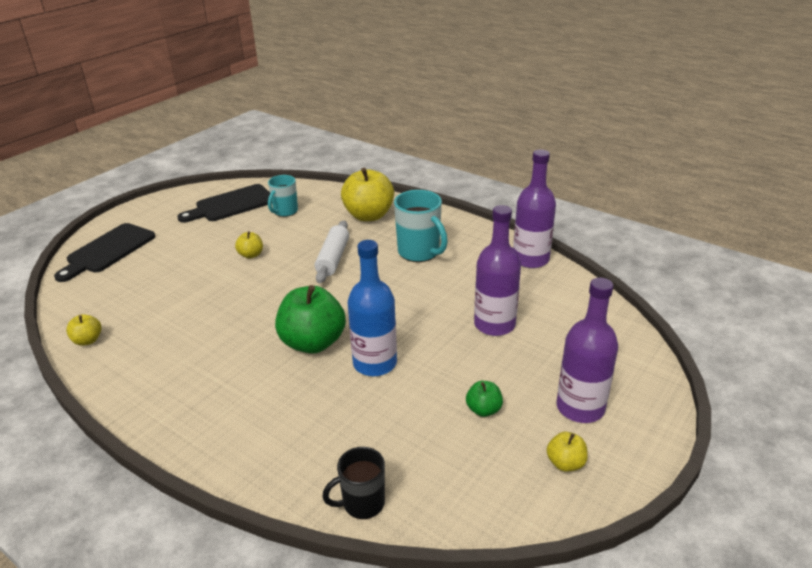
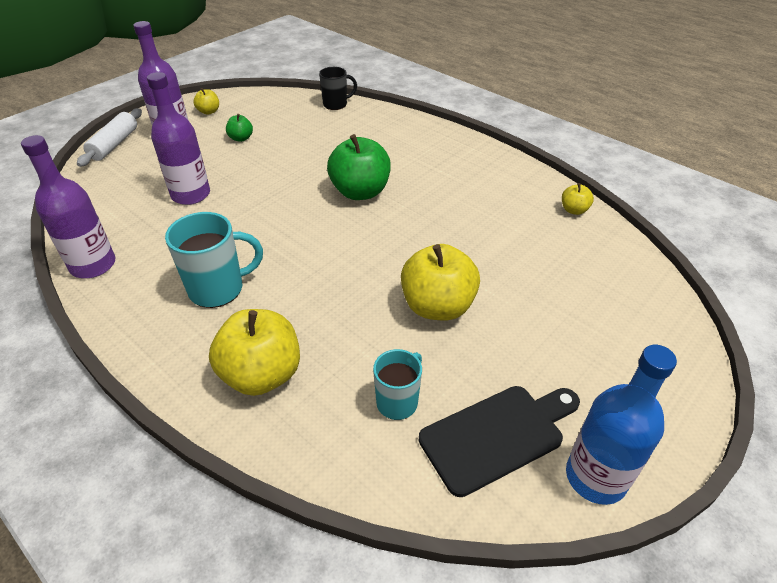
camera: 175 degrees left, 10 degrees up
(108, 250) = (644, 335): black cutting board -> none
(251, 255) = (437, 306): yellow apple -> yellow apple, size x2.11
(333, 258) = (330, 289): white rolling pin -> white rolling pin (114, 144)
(375, 363) = (309, 172): blue bottle -> blue bottle (596, 477)
(419, 252) = (218, 289): turquoise mug -> turquoise mug turned 105 degrees clockwise

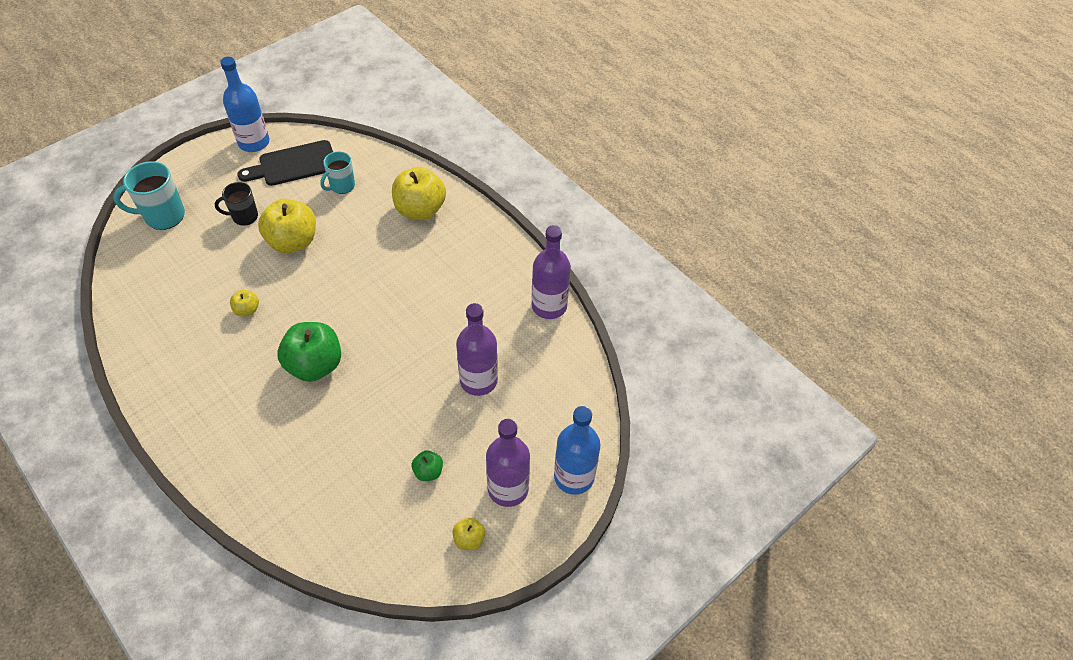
camera: 175 degrees left, 10 degrees up
(114, 144) = (574, 477): white rolling pin -> blue bottle
(218, 289) = (449, 273): turquoise mug -> turquoise mug (163, 216)
(336, 104) = (300, 537): black mug -> black mug (244, 217)
(574, 210) = (130, 319): yellow apple -> yellow apple (247, 310)

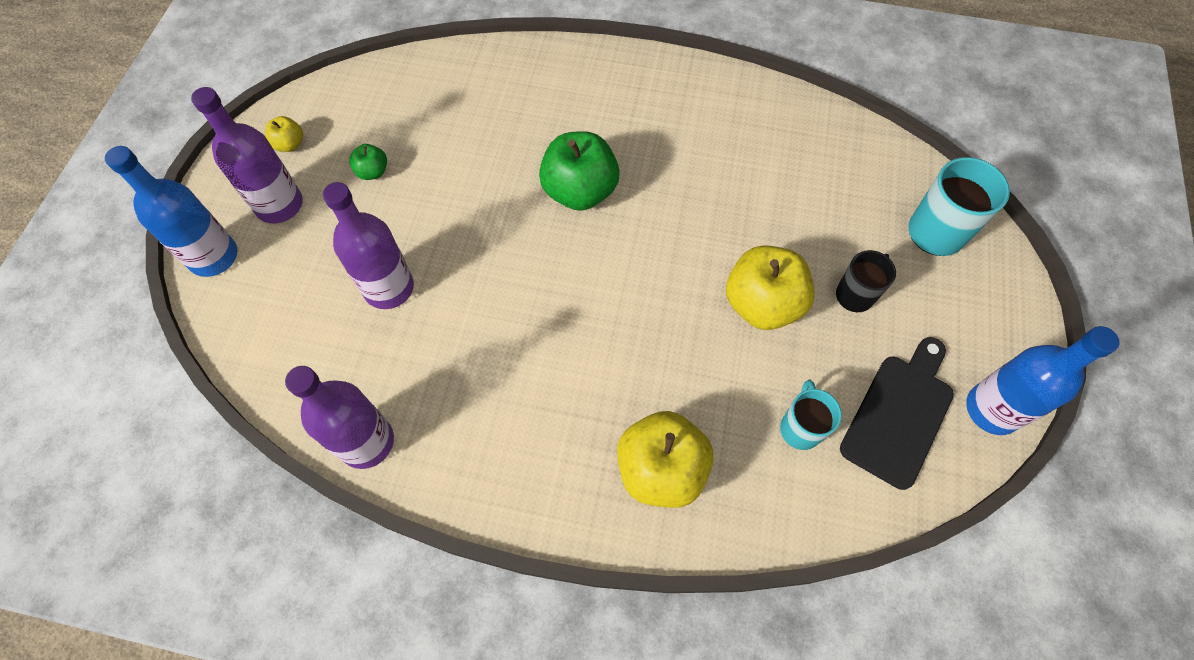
camera: 145 degrees right, 10 degrees up
(247, 310) = (712, 197): yellow apple -> none

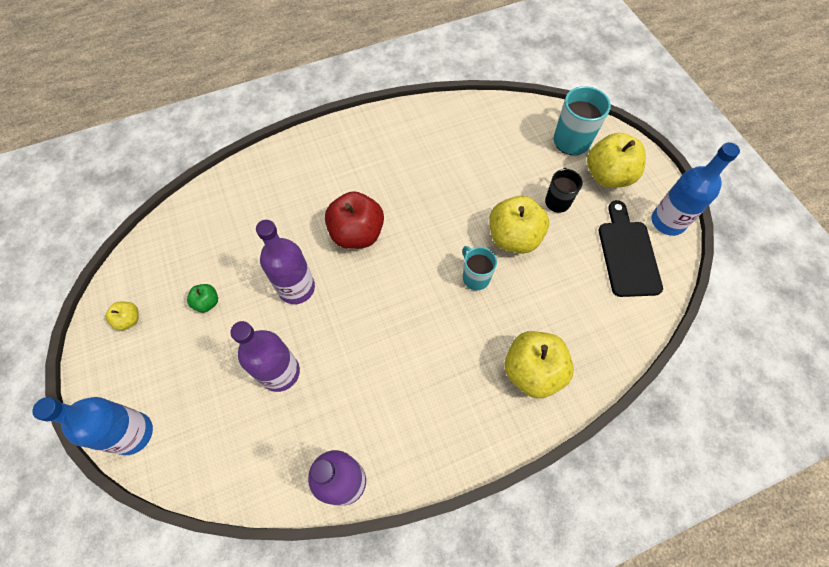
camera: 35 degrees left, 0 degrees up
(279, 205) = (155, 366): purple bottle -> purple bottle (296, 288)
(580, 191) = (357, 234): green apple -> red apple
(800, 428) = (585, 295): turquoise mug -> turquoise mug (475, 277)
(952, 303) = (608, 176): none -> yellow apple

